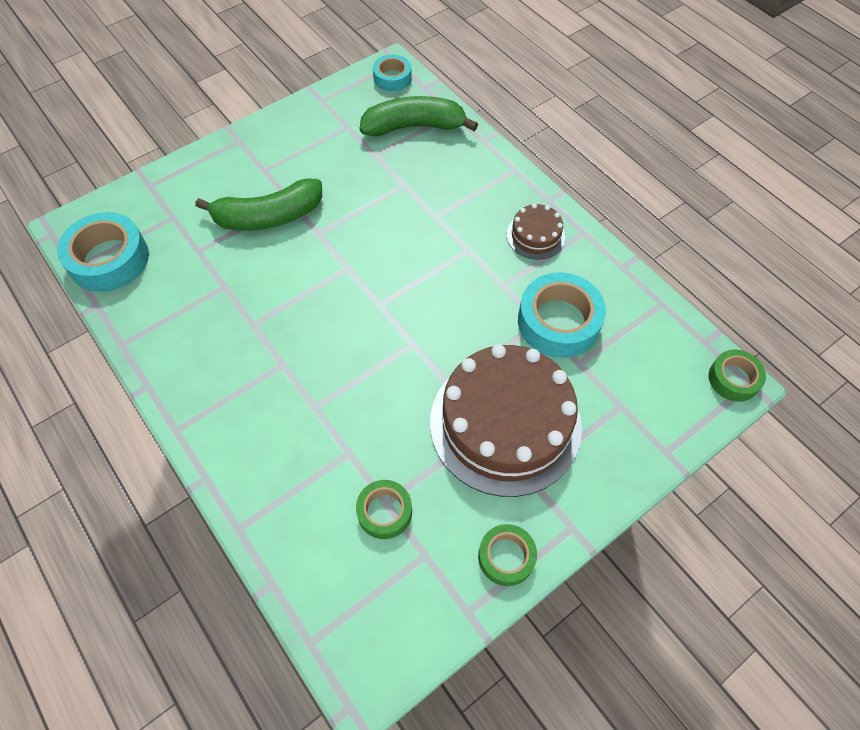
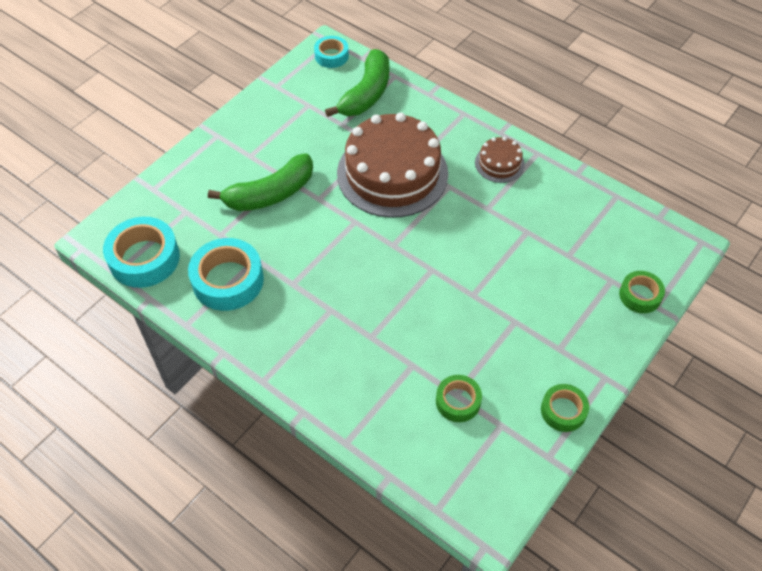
camera: 15 degrees left, 5 degrees down
(414, 126) = (366, 94): green banana -> green banana turned 135 degrees clockwise
(505, 423) = (527, 314): brown cake -> brown cake (392, 173)
(558, 322) = (541, 227): turquoise tape -> turquoise tape (228, 280)
(733, 379) = (688, 241): green tape -> green tape (640, 295)

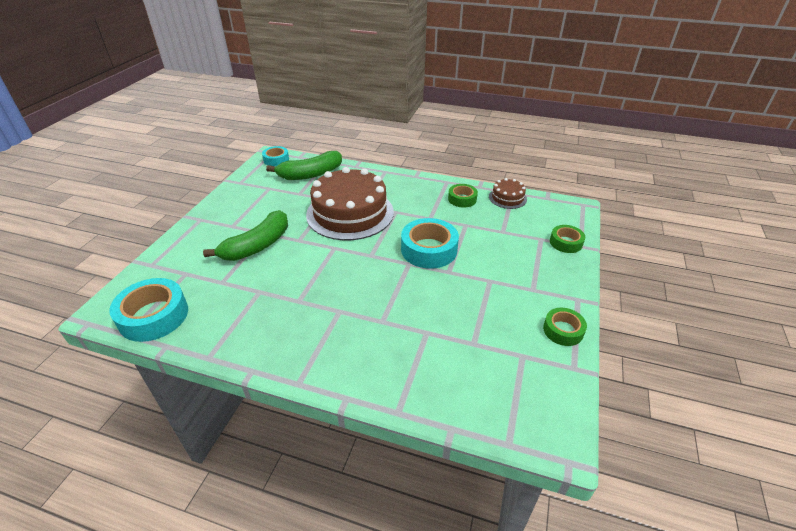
camera: 20 degrees left, 15 degrees down
(228, 280) = (239, 313): turquoise tape -> turquoise tape (429, 249)
(366, 94) = (310, 174): green banana -> green banana turned 60 degrees clockwise
(458, 401) = (478, 348): green tape -> green tape (462, 199)
(499, 163) = (424, 192): brown cake -> brown cake (507, 198)

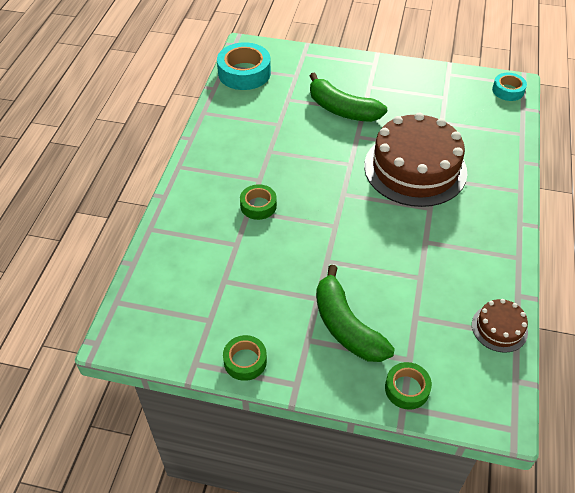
camera: 85 degrees right, 10 degrees up
(310, 174) = (486, 124): green banana -> green banana (346, 326)
(429, 249) = (362, 242): turquoise tape -> none
(462, 199) = (479, 274): green tape -> green tape (258, 206)

